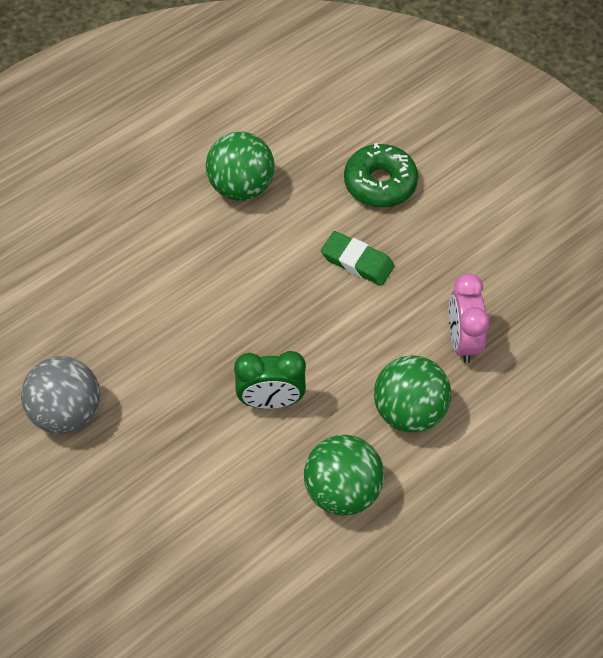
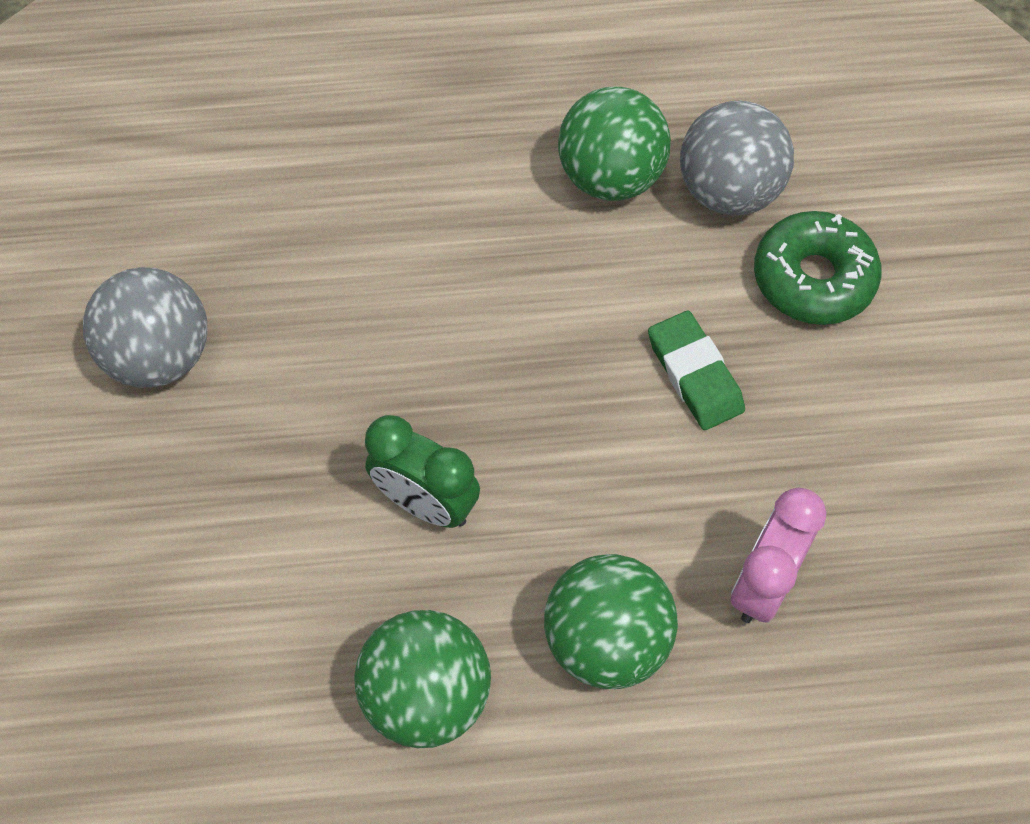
camera: 35 degrees right, 5 degrees up
(307, 162) = (728, 191): none -> grey ball

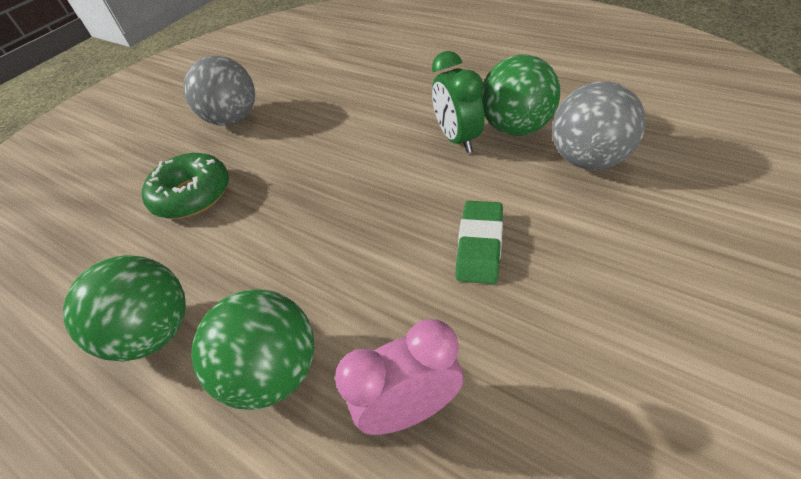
camera: 45 degrees right, 15 degrees down
(426, 503) = (265, 233): green clock -> green clock (457, 139)
(813, 278) = (615, 229): green donut -> green donut (192, 195)

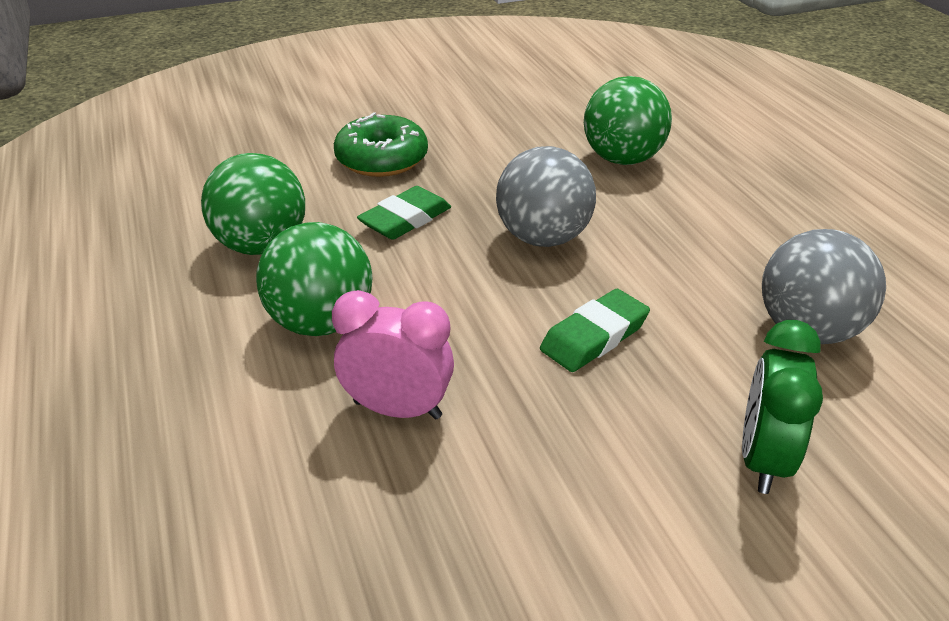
camera: 30 degrees right, 10 degrees down
(233, 119) = (478, 111): grey ball -> grey ball (543, 238)
(258, 234) = (405, 219): none -> green eraser
(457, 139) = (683, 238): green clock -> green clock (763, 459)
(516, 128) = (762, 260): green ball -> green ball (622, 159)

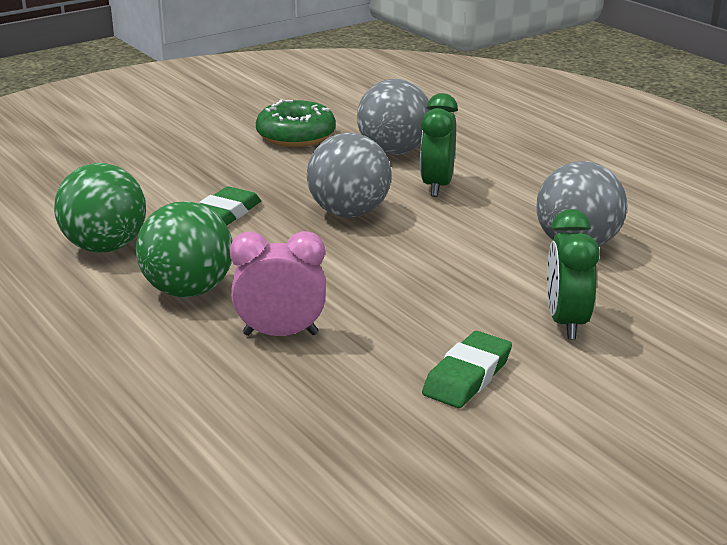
camera: 15 degrees left, 10 degrees down
(382, 159) = (180, 174): green donut -> green donut (296, 136)
(594, 336) = (416, 270): green eraser -> green eraser (467, 376)
(622, 159) = (394, 151): green ball -> grey ball
(657, 214) = (437, 186): none -> green clock

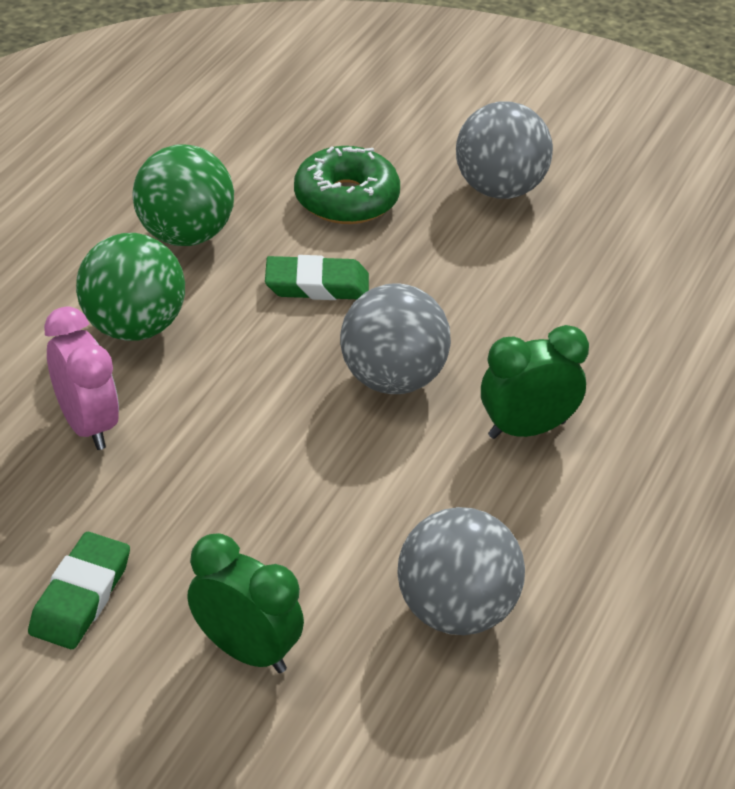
camera: 60 degrees right, 15 degrees up
(296, 136) = (568, 260): green donut -> green donut (346, 199)
(394, 151) = (596, 358): grey ball -> grey ball (499, 189)
(467, 376) = (81, 596): green eraser -> green eraser turned 75 degrees counterclockwise
(566, 322) = (246, 651): green clock -> green clock turned 60 degrees clockwise

